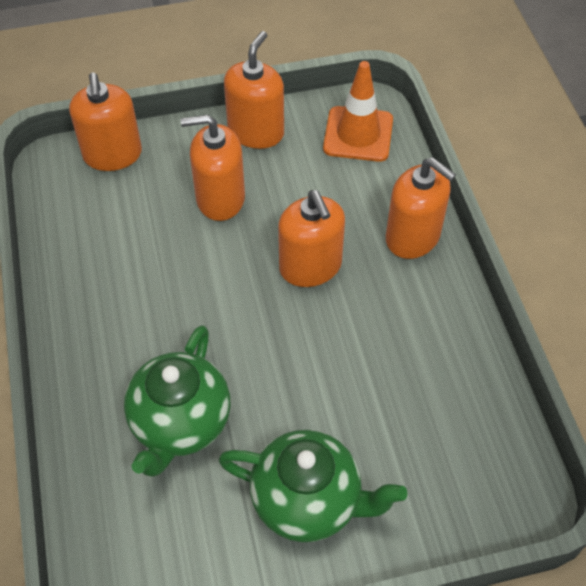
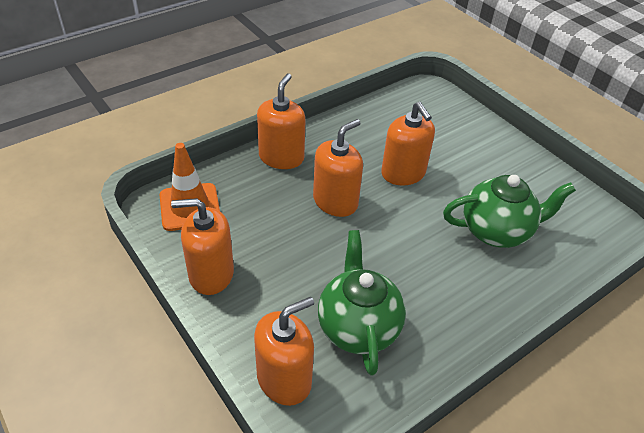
camera: 115 degrees left, 10 degrees down
(220, 198) = (298, 274): orange soap dispenser -> orange soap dispenser (403, 173)
(308, 501) = (494, 162): green teapot -> green teapot (358, 327)

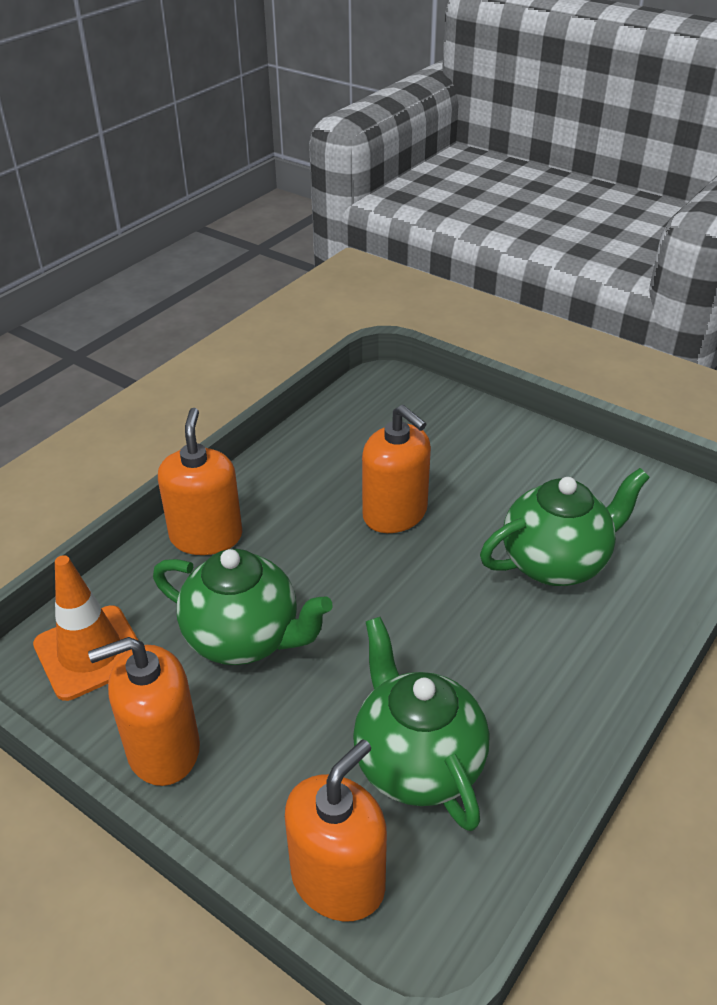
camera: 15 degrees left, 5 degrees down
(281, 224) = (244, 639): none -> green teapot
(335, 201) = (312, 582): orange soap dispenser -> none

